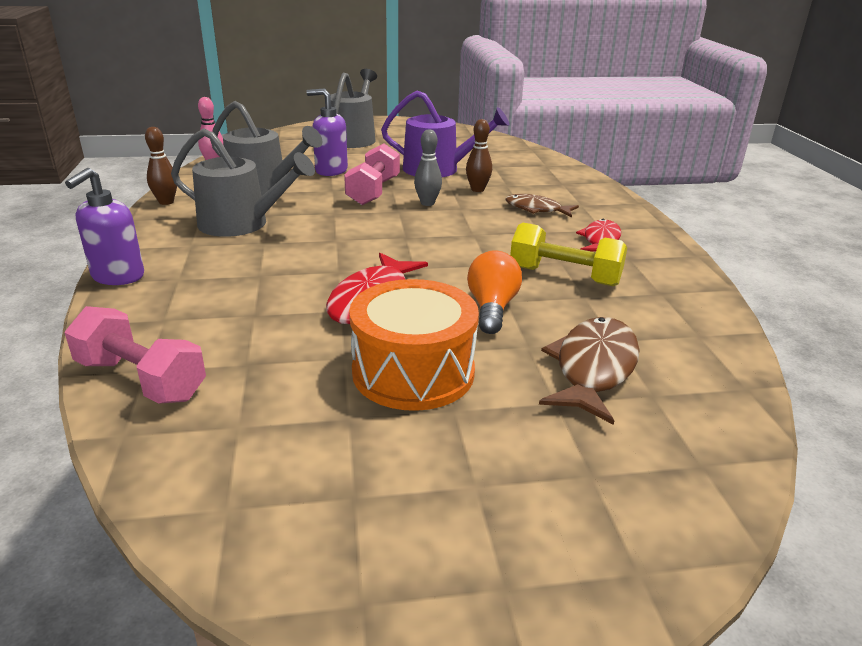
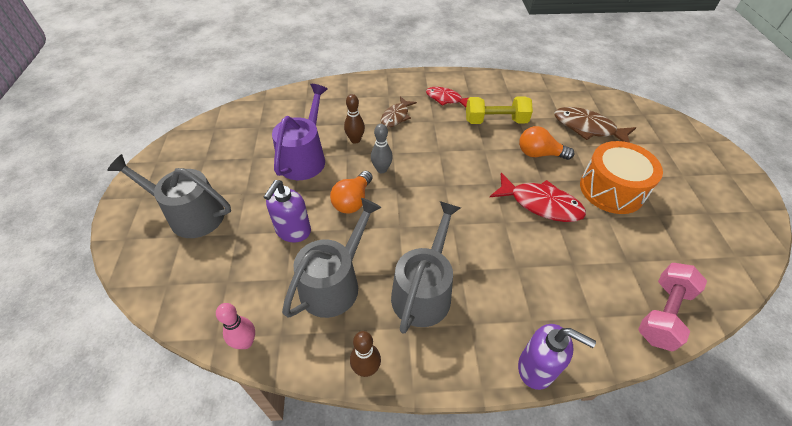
camera: 85 degrees left, 20 degrees up
(373, 191) = (353, 201): pink dumbbell -> orange light bulb
(564, 276) = (495, 121): yellow dumbbell -> yellow dumbbell turned 60 degrees clockwise

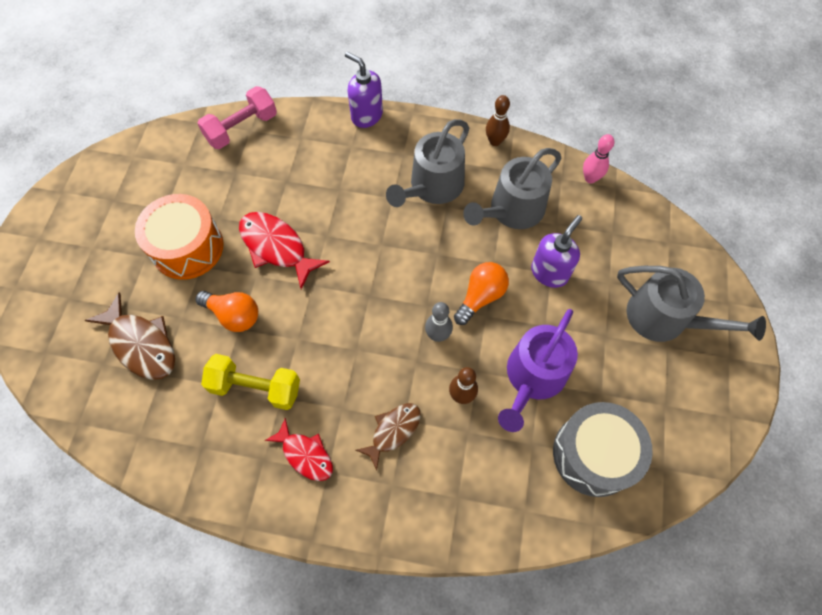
camera: 165 degrees left, 15 degrees up
(261, 127) = (593, 454): none -> grey drum

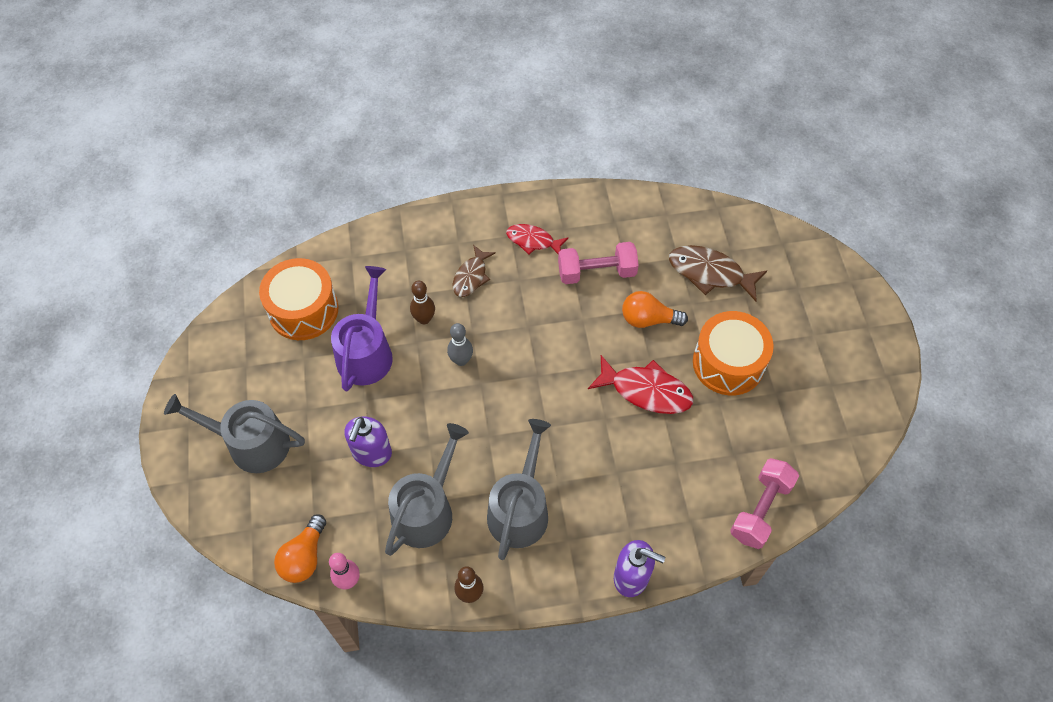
camera: 160 degrees right, 5 degrees down
(256, 387) = (596, 272): yellow dumbbell -> pink dumbbell
(480, 297) = (433, 407): orange light bulb -> orange light bulb (304, 557)
(593, 454) = (303, 310): grey drum -> orange drum

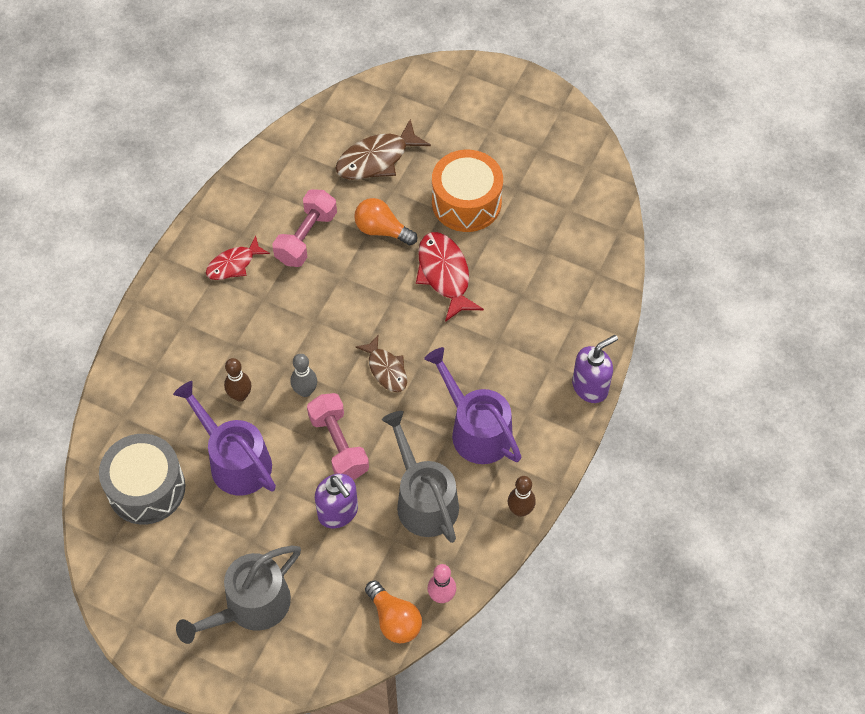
camera: 55 degrees left, 0 degrees up
(303, 310) = (146, 488): orange drum -> grey drum
(471, 277) = (228, 333): brown fish -> brown fish (386, 369)
(520, 509) = (476, 430): grey watering can -> purple watering can
(646, 391) = (444, 274): red fish -> red fish turned 75 degrees counterclockwise
(648, 319) = (382, 230): orange light bulb -> orange light bulb turned 75 degrees clockwise
(760, 509) = (602, 265): pink dumbbell -> pink dumbbell (338, 445)

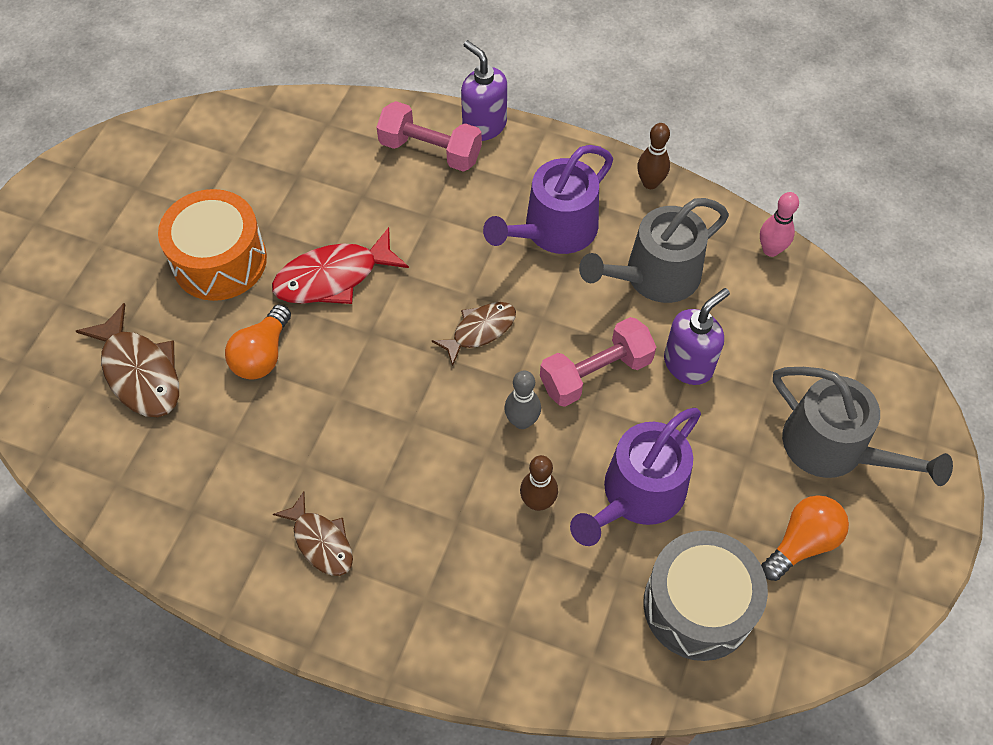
camera: 95 degrees left, 0 degrees up
(233, 264) = (321, 541): red fish -> brown fish
(306, 237) = (274, 448): pink dumbbell -> pink dumbbell (430, 151)
(394, 619) = (810, 293): orange light bulb -> orange light bulb (802, 543)

